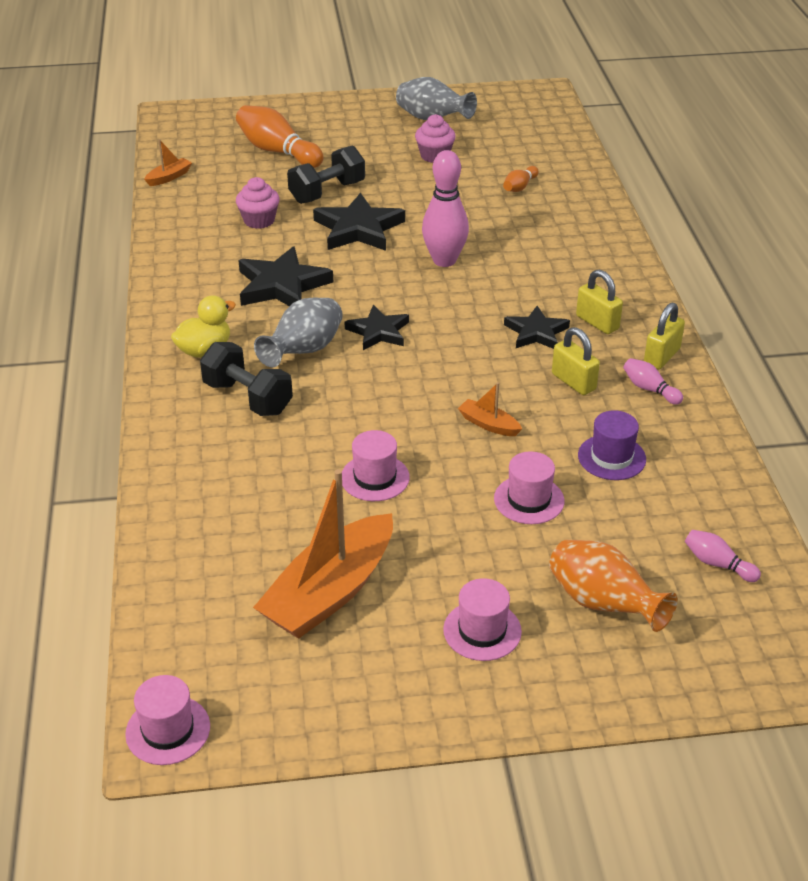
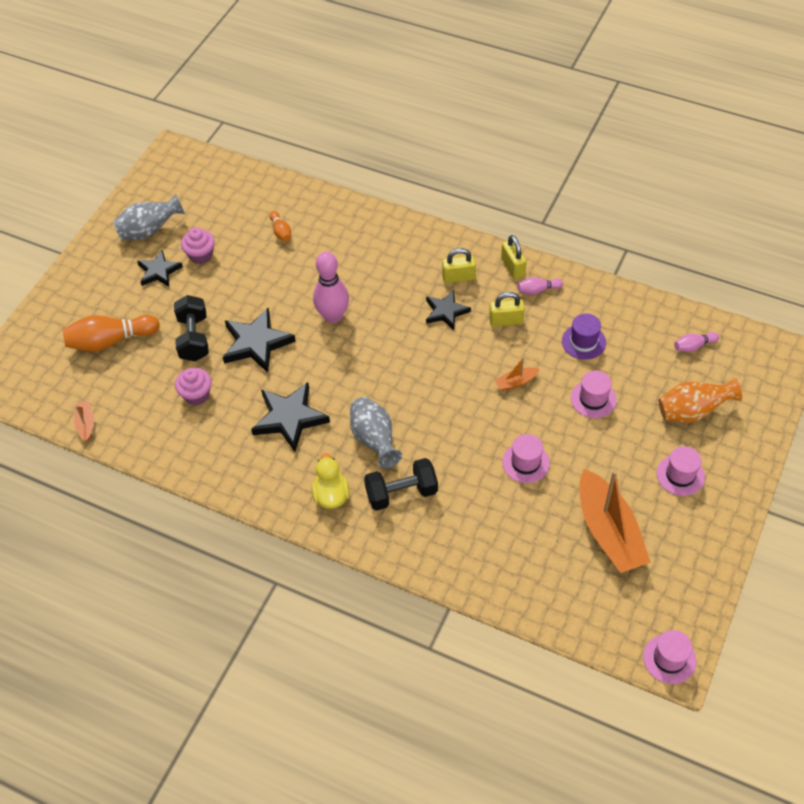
camera: 55 degrees left, 15 degrees up
(378, 332) = (384, 390): black star -> black star (159, 271)

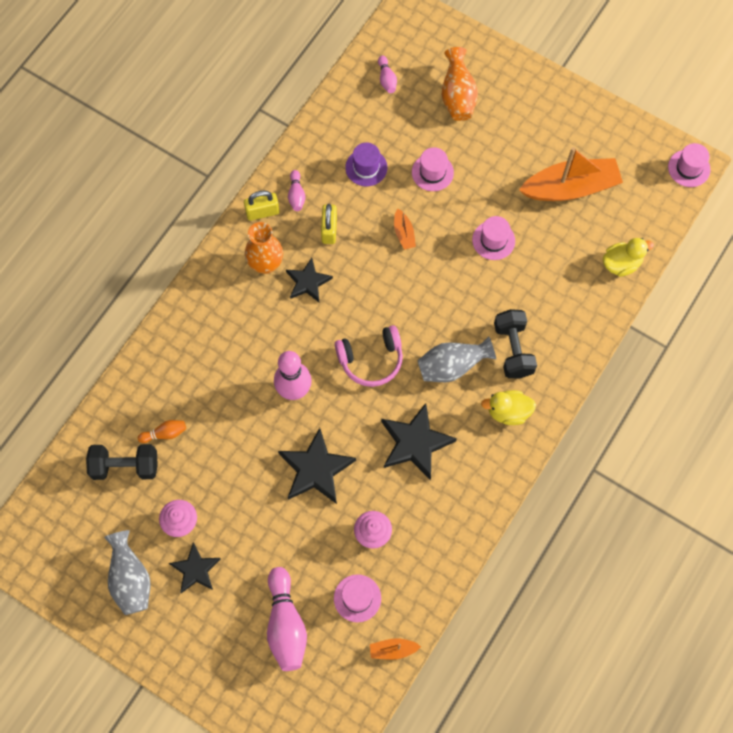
camera: 85 degrees left, 15 degrees up
(110, 341) = (286, 624): orange bowling pin -> pink bowling pin
(194, 338) = (298, 534): black dumbbell -> black dumbbell (125, 466)
(372, 372) = (371, 360): none -> pink headphones
(458, 277) = (266, 264): yellow padlock -> orange vase
(524, 592) = (621, 264): none -> yellow duck
(680, 475) = (521, 121): pink hat -> pink hat (357, 598)

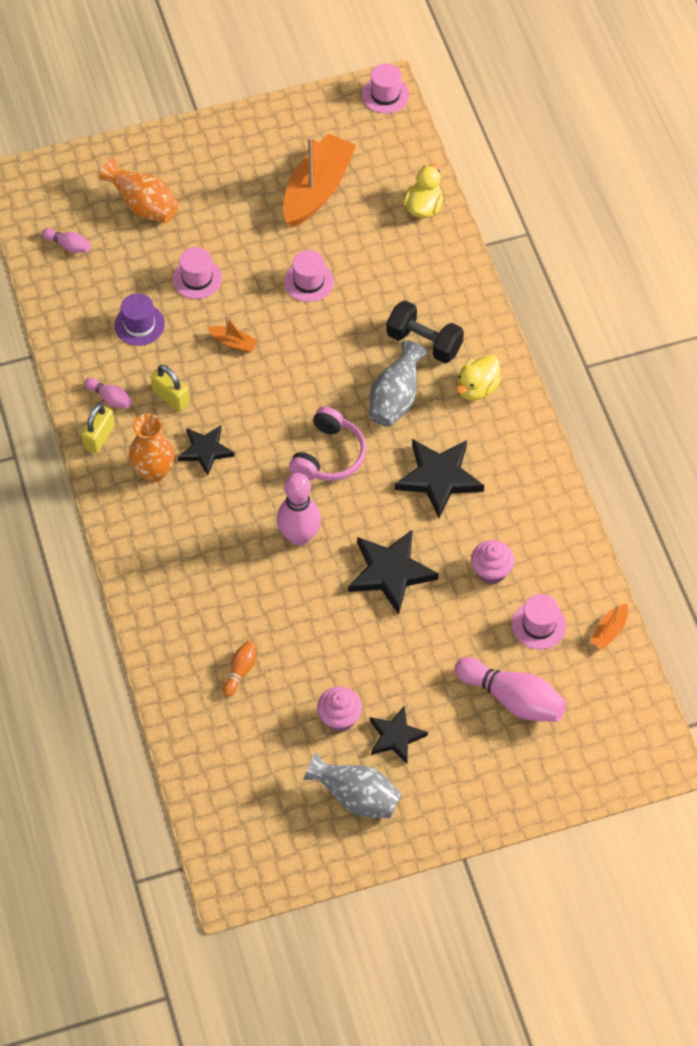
camera: 50 degrees left, 10 degrees down
(125, 466) = (241, 726): black dumbbell -> none

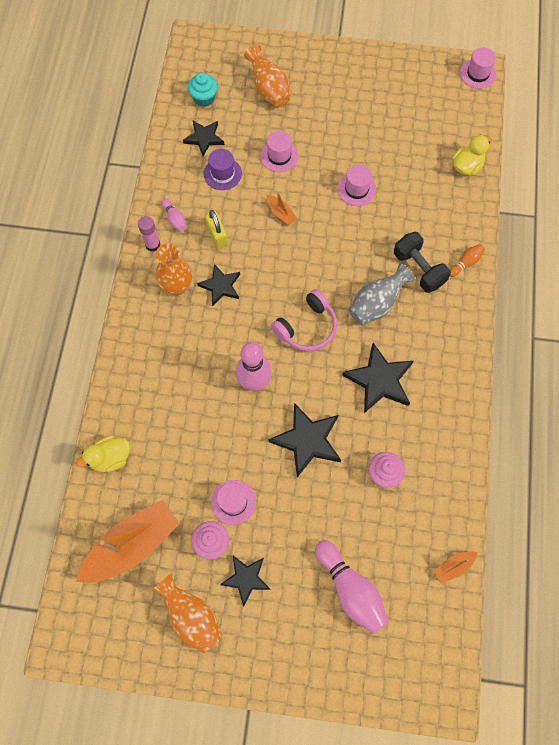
camera: 25 degrees right, 10 degrees up
(68, 245) = (204, 98): pink bowling pin -> turquoise cupcake
(94, 292) = (204, 138): none -> black star
(99, 437) = (152, 245): yellow padlock -> pink glue stick
(240, 671) = (159, 470): orange bowling pin -> orange bowling pin (465, 263)
(317, 189) = (395, 124): orange boat -> orange boat (132, 545)
(356, 797) = (191, 616): grey vase -> orange vase
(477, 388) = (441, 321): yellow duck -> yellow duck (110, 458)
(539, 625) = (400, 536): pink hat -> pink hat (233, 502)

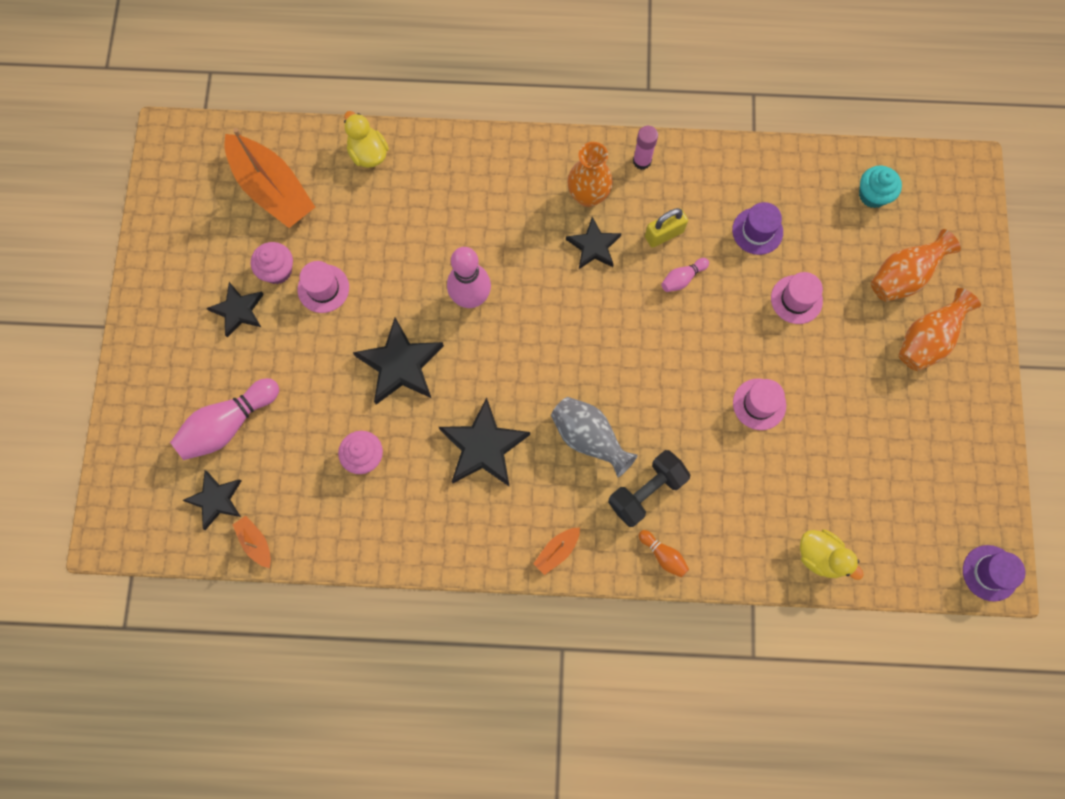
camera: 85 degrees right, 5 degrees up
(175, 219) = (681, 182): pink bowling pin -> pink bowling pin (682, 278)
(191, 616) = (198, 258): orange vase -> orange vase (926, 340)
(204, 138) = (808, 202): black star -> black star (216, 500)
(281, 213) = (707, 309): orange boat -> orange boat (557, 551)
(307, 327) = (547, 353): pink headphones -> none
(478, 74) = (990, 573): pink hat -> purple hat

